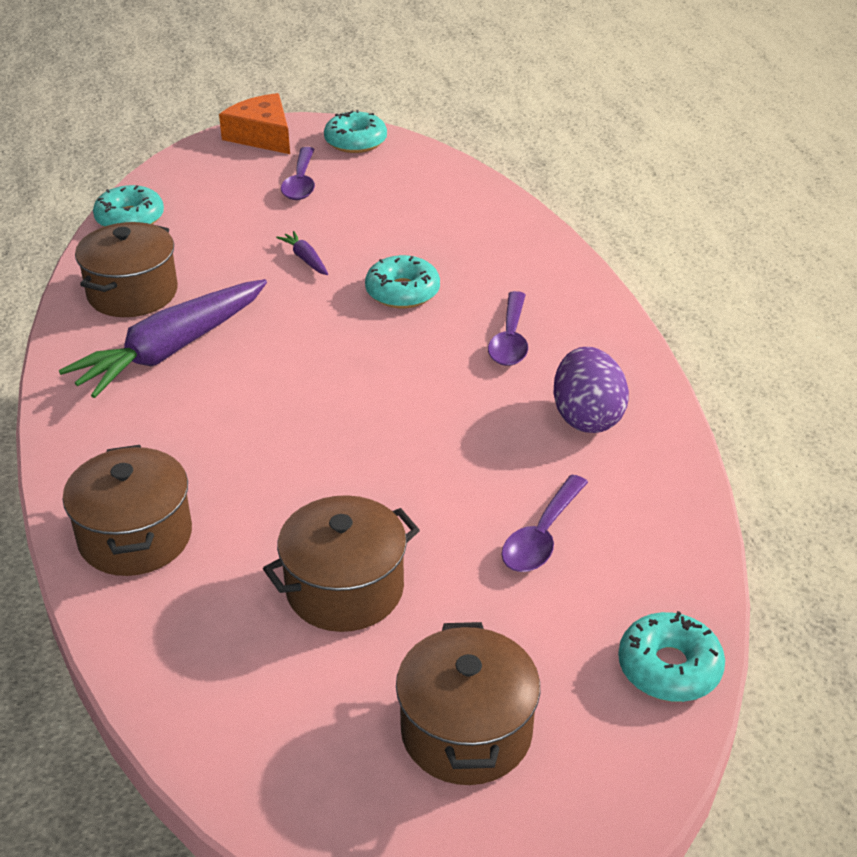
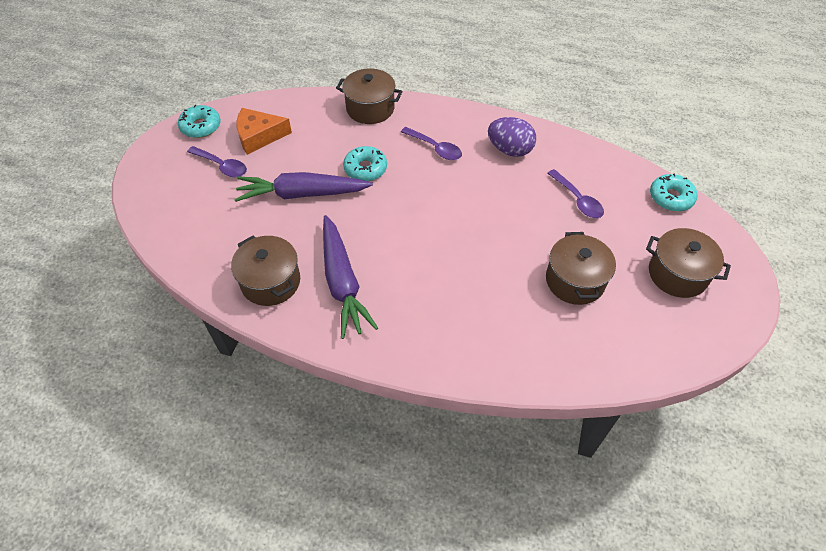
camera: 60 degrees left, 15 degrees up
(130, 219) = (186, 257): turquoise donut -> none
(135, 537) = (492, 350): brown pot -> brown pot (370, 108)
(262, 136) = (151, 162): orange cheese -> orange cheese (259, 136)
(305, 259) = (302, 194): purple carrot -> purple carrot, size x2.47

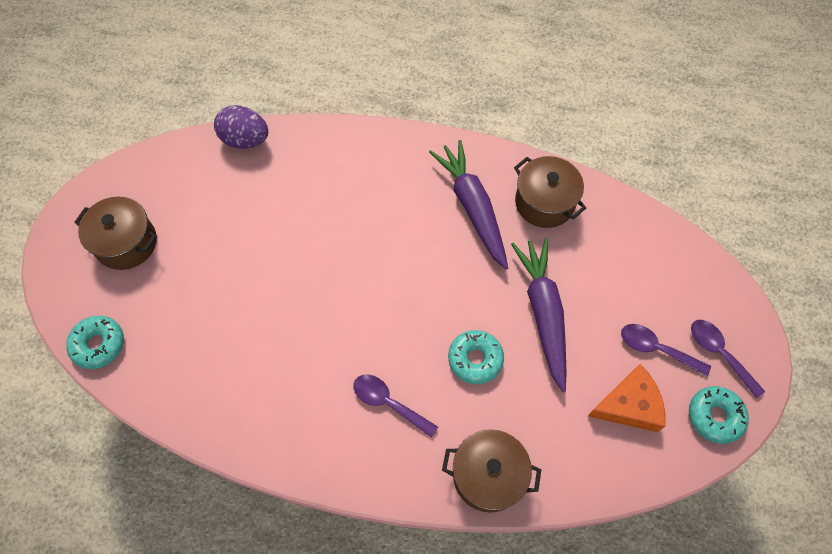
camera: 175 degrees right, 10 degrees up
(302, 194) = (543, 313): purple carrot -> purple carrot turned 90 degrees counterclockwise
(509, 150) = (289, 408): purple egg -> purple egg (245, 140)
(575, 280) = (235, 227): brown pot -> none
(578, 200) = (213, 332): purple spoon -> purple spoon (719, 353)

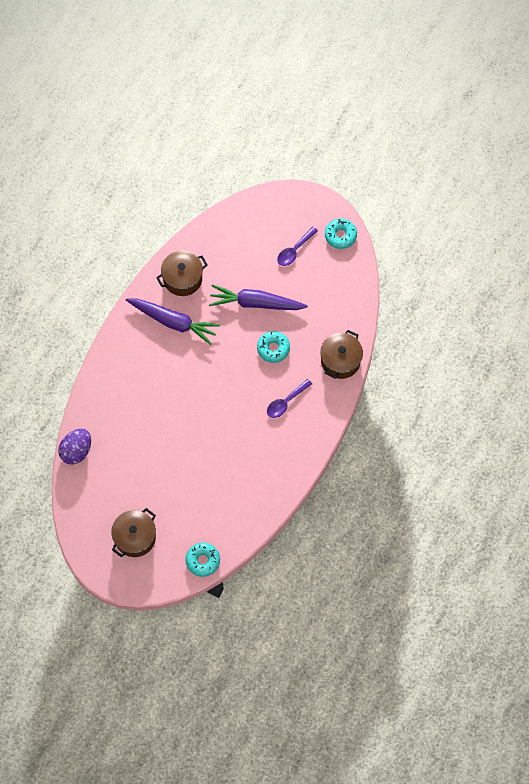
camera: 75 degrees left, 5 degrees up
(472, 208) = (173, 322): purple carrot -> purple carrot turned 150 degrees counterclockwise
(629, 405) = (322, 276): orange cheese -> none
(719, 353) = (306, 219): purple spoon -> none

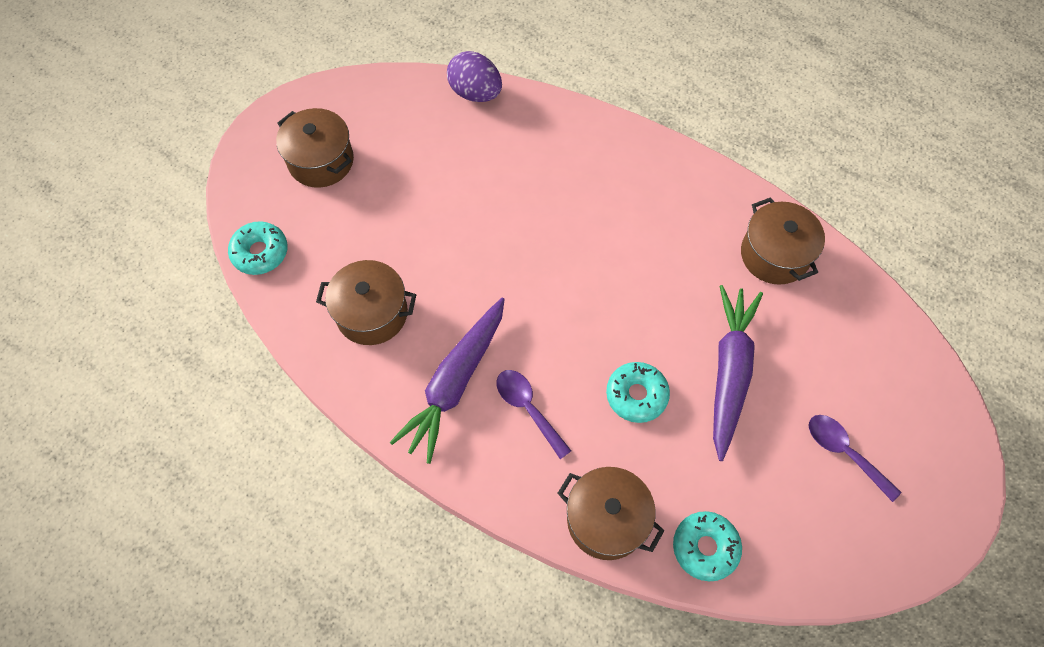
camera: 95 degrees right, 5 degrees down
(173, 322) = (692, 235): purple carrot -> purple carrot (455, 382)
(237, 490) = (372, 313): none -> brown pot
(340, 236) = (885, 548): turquoise donut -> turquoise donut (705, 547)

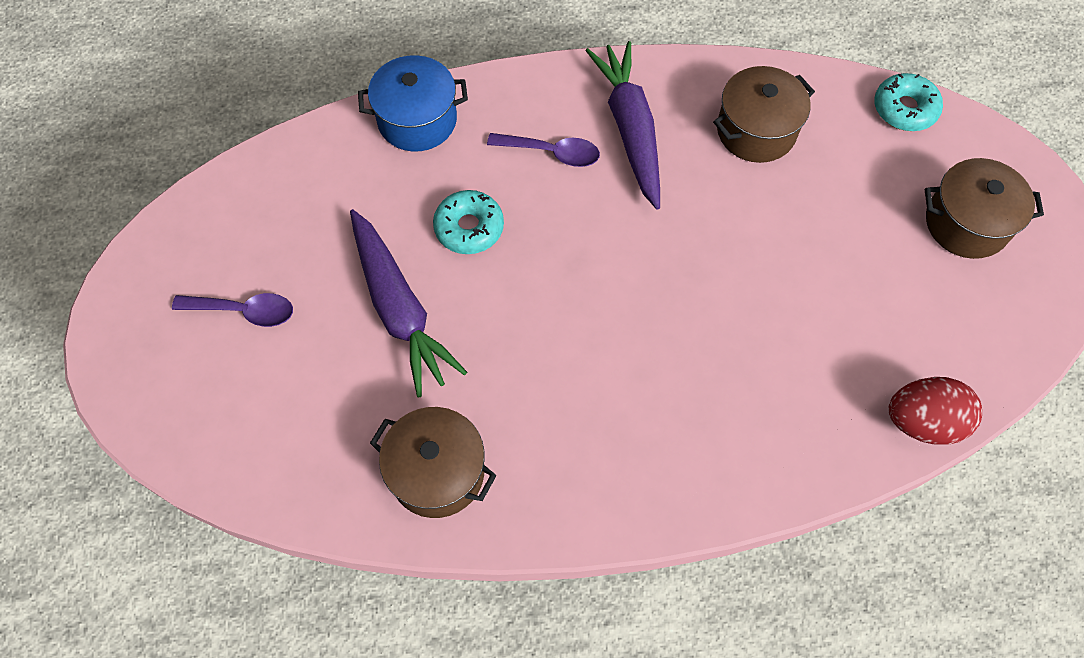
camera: 140 degrees right, 0 degrees up
(475, 93) = (922, 421): purple egg -> red egg
(606, 520) = (417, 120): brown pot -> blue pot
(705, 547) = (322, 154): turquoise donut -> none

